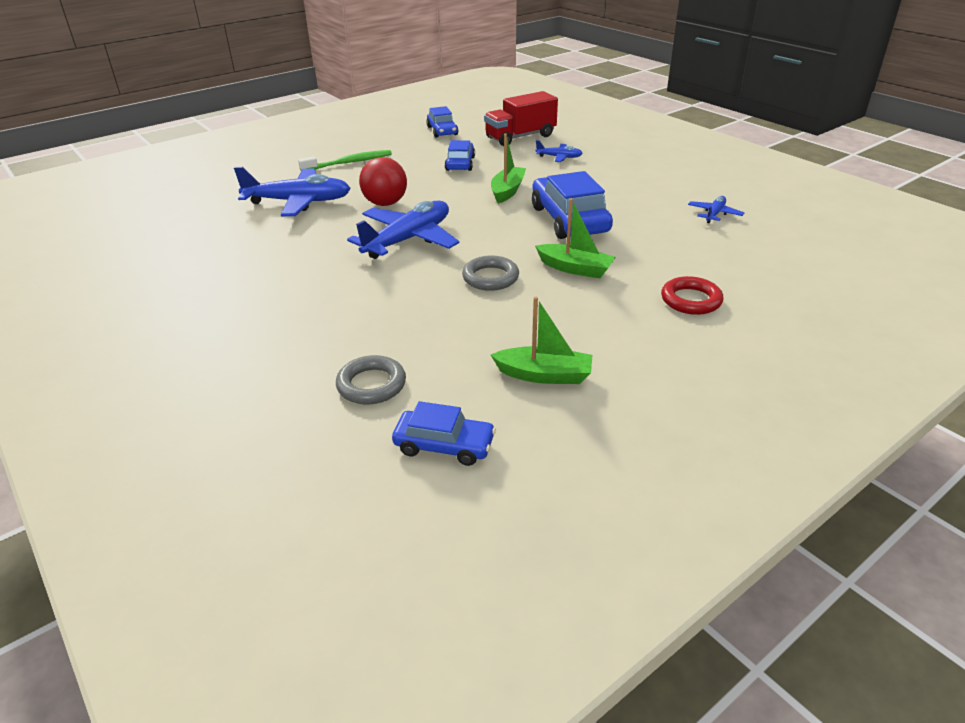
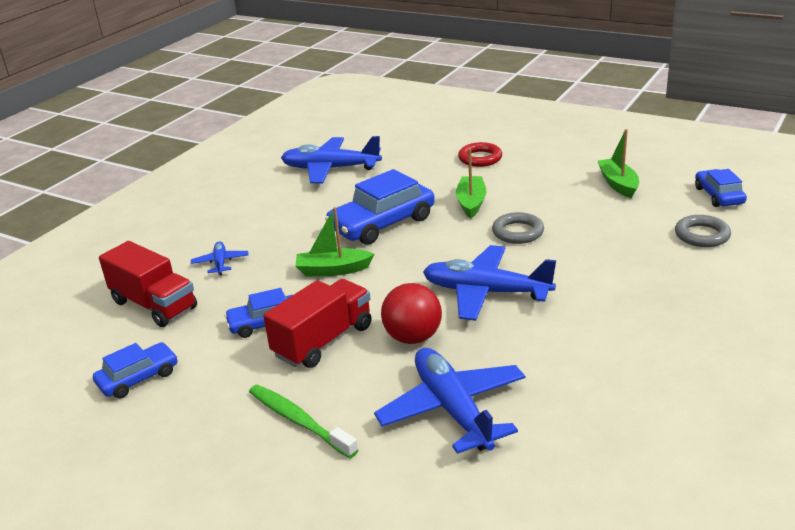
camera: 110 degrees left, 5 degrees down
(417, 177) = (323, 341): none -> red truck
(714, 214) = (330, 169): blue plane -> blue plane, size x2.10

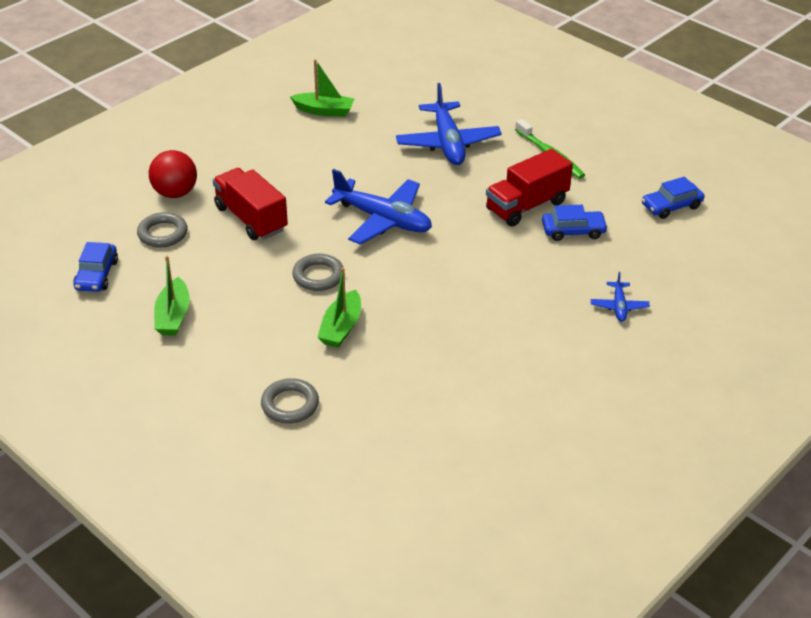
camera: 170 degrees left, 10 degrees up
(154, 305) = (676, 270): red truck -> red truck (251, 219)
(330, 169) = (485, 436): blue plane -> none
(333, 270) = (508, 272): green boat -> green boat (324, 111)
(382, 223) = (446, 321): blue car -> none
(413, 337) = (456, 194): red ball -> red ball (175, 193)
(480, 158) = (290, 405): red ring -> grey ring

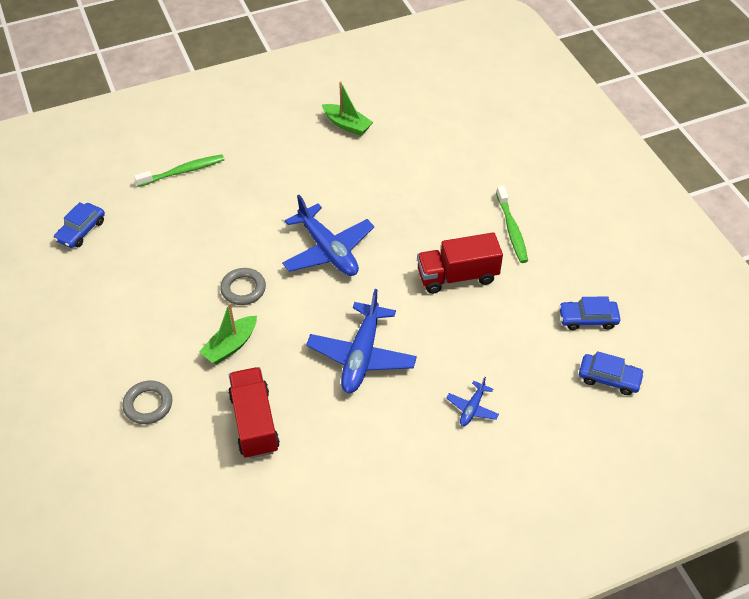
camera: 25 degrees right, 10 degrees up
(163, 233) = (151, 207): grey ring -> none
(173, 316) = (113, 289): green boat -> none
(175, 193) = (183, 171): red ball -> green toothbrush
(251, 219) = (225, 215): red truck -> red truck (254, 422)
(448, 143) = (430, 189): blue plane -> blue plane (362, 356)
(573, 231) = (481, 316): blue car -> blue car (609, 378)

